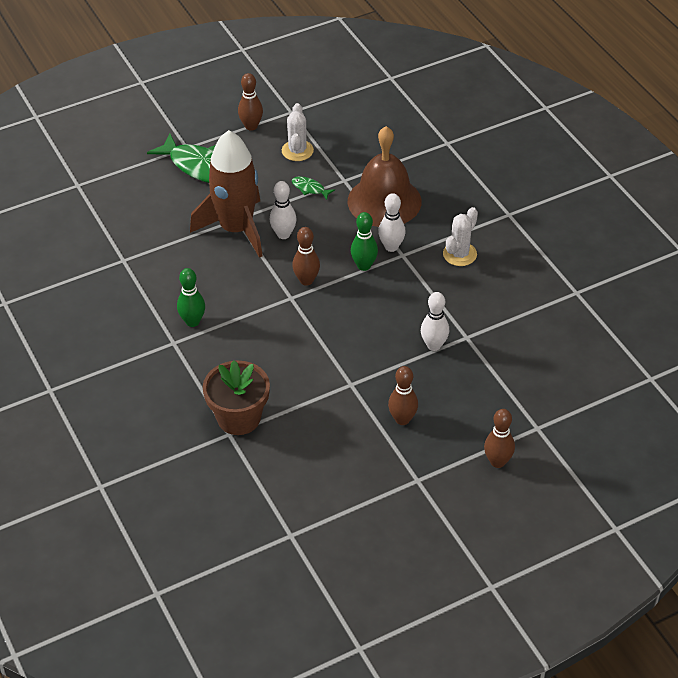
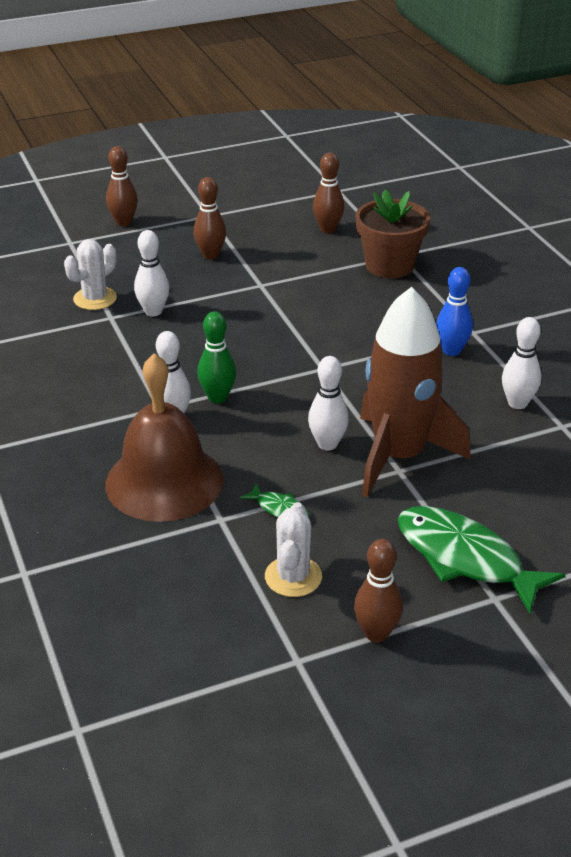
camera: 175 degrees left, 10 degrees down
(150, 276) = (517, 403): none -> white bowling pin
(192, 321) = (451, 350): green bowling pin -> blue bowling pin
(306, 280) = (300, 385): brown bowling pin -> brown bowling pin (328, 229)
(459, 254) = (79, 403): white cactus -> white cactus (95, 299)

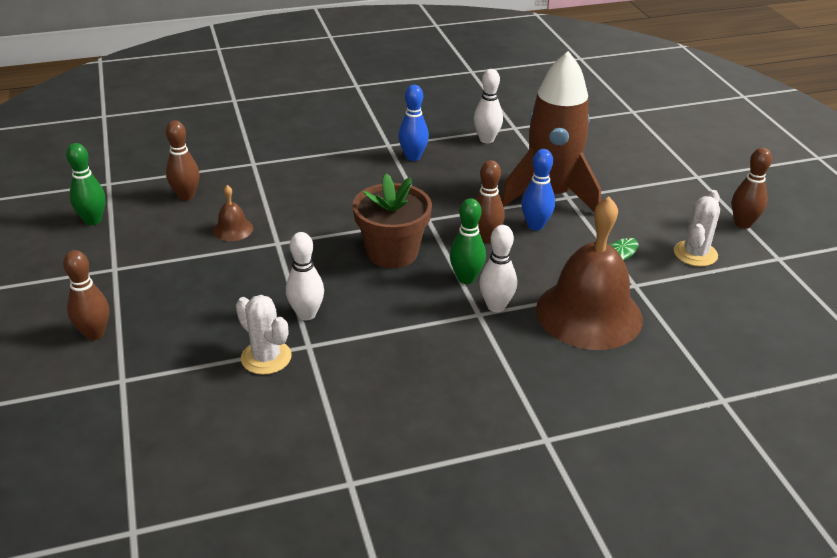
camera: 85 degrees left, 0 degrees up
(210, 255) = (205, 271): brown bowling pin -> brown bowling pin (485, 238)
(277, 194) = (93, 220): none -> green bowling pin
(278, 259) = (233, 229): none -> brown bell
(293, 577) = (695, 254): white cactus -> white cactus turned 75 degrees counterclockwise
(327, 444) = (535, 225): white bowling pin -> blue bowling pin
(389, 265) = (270, 170): brown flower pot -> brown flower pot (392, 253)
(465, 558) = (661, 182): green fish -> none

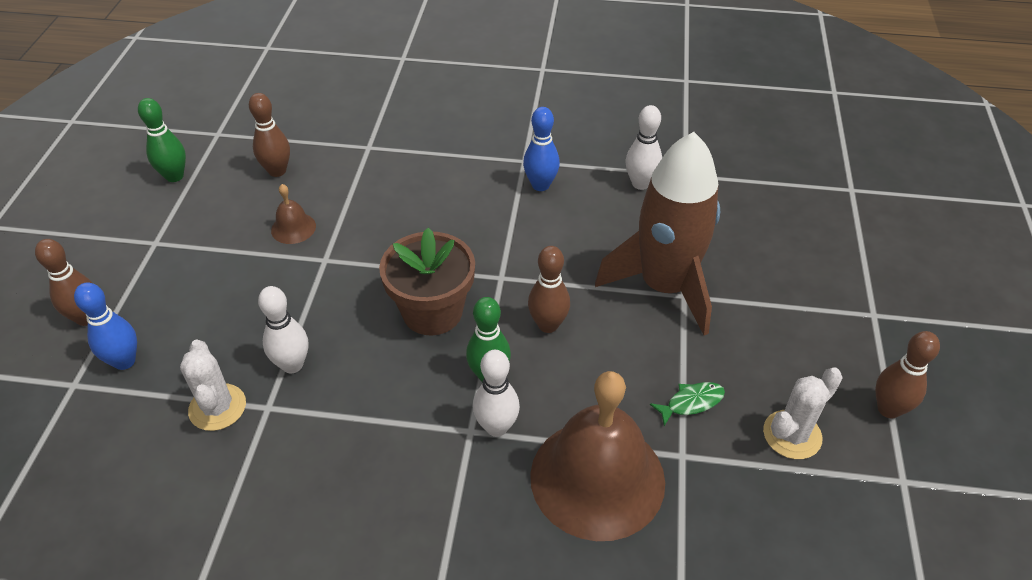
camera: 25 degrees right, 10 degrees up
(535, 225) = (617, 326): blue bowling pin -> blue bowling pin (124, 361)

